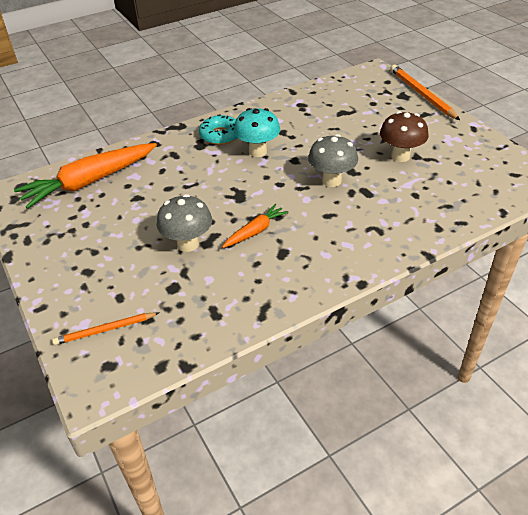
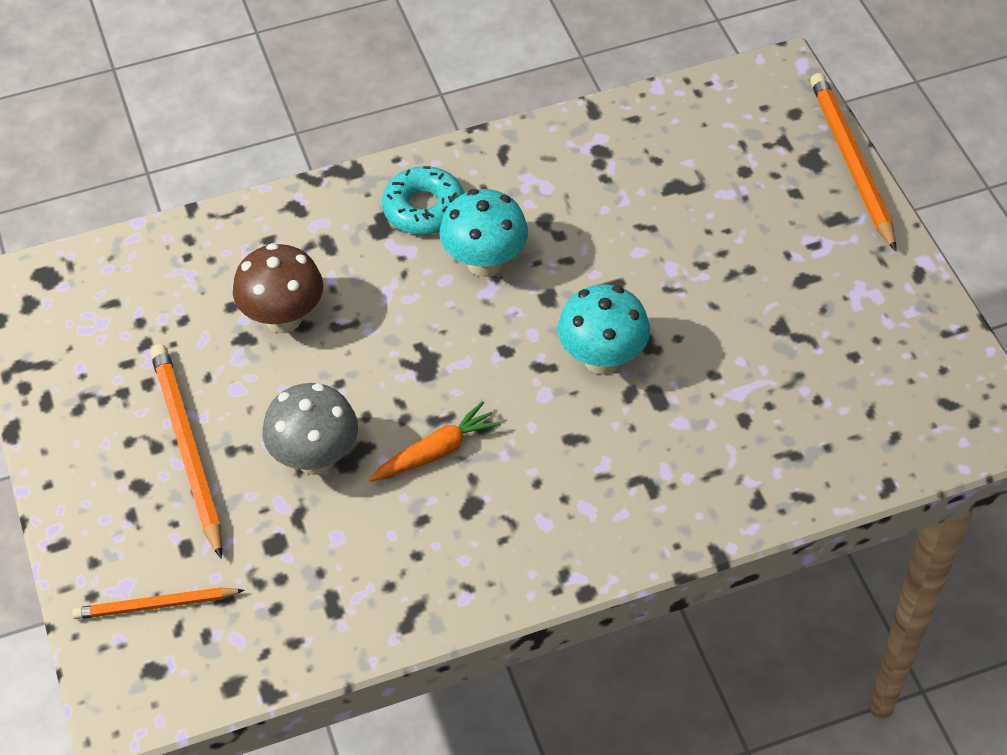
camera: 10 degrees right, 10 degrees up
(89, 182) = (165, 287): orange carrot -> none
(113, 250) = (187, 449): none -> orange pencil
(331, 181) = (602, 359): grey mushroom -> turquoise mushroom
(400, 156) = (749, 321): brown mushroom -> brown mushroom (283, 319)

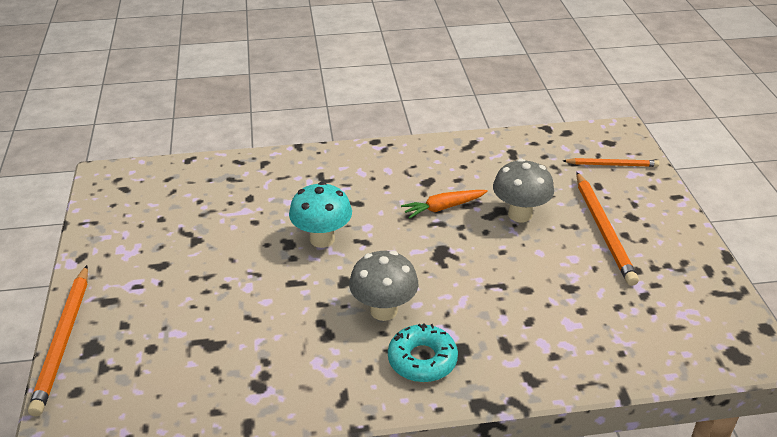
camera: 170 degrees left, 15 degrees down
(283, 319) = (541, 296): brown mushroom -> none
(485, 263) = (383, 310): turquoise mushroom -> grey mushroom

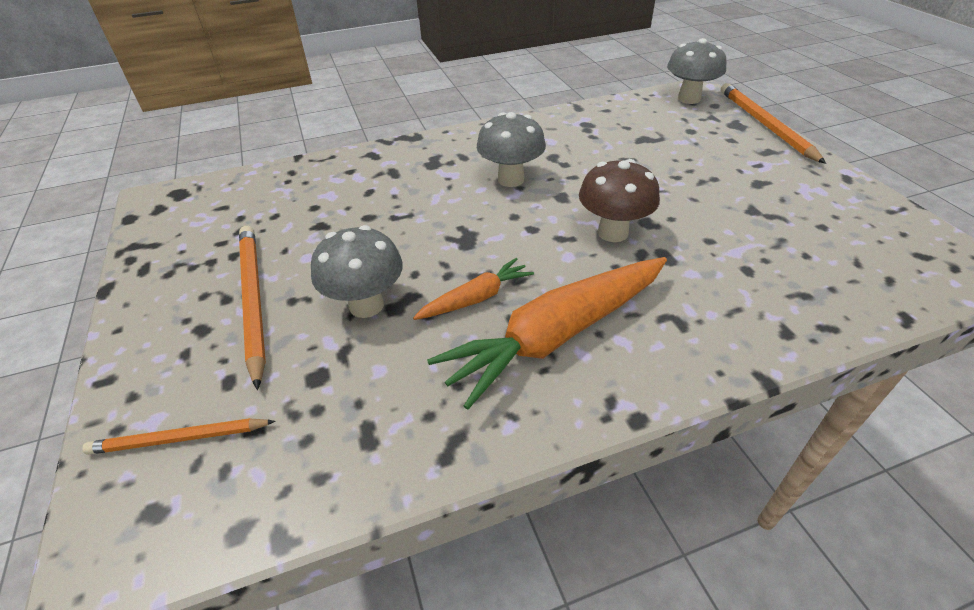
camera: 170 degrees right, 5 degrees up
(93, 412) = (689, 99): none -> grey mushroom
(322, 239) = (612, 232): turquoise mushroom -> brown mushroom
(399, 180) = (556, 336): none -> orange carrot
(422, 360) = (464, 153): turquoise donut -> none

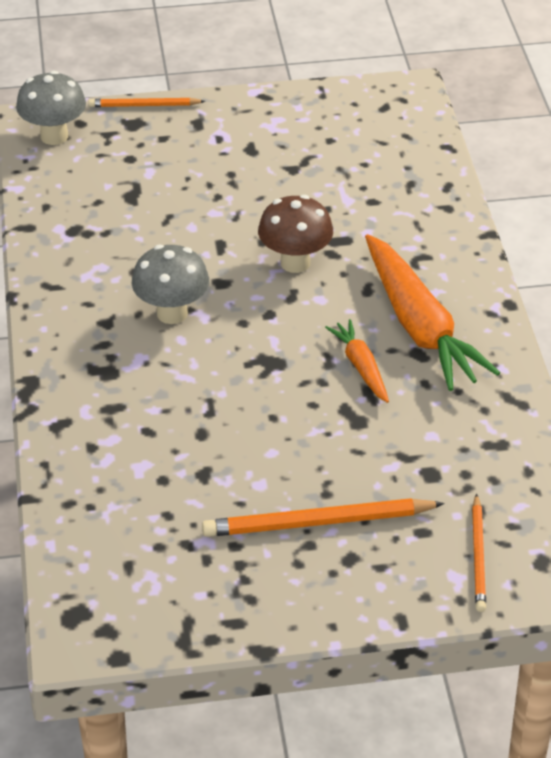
camera: 80 degrees left, 0 degrees up
(366, 305) = (349, 440): grey mushroom -> none
(764, 125) = (144, 105): orange pencil -> orange pencil, size x0.61

